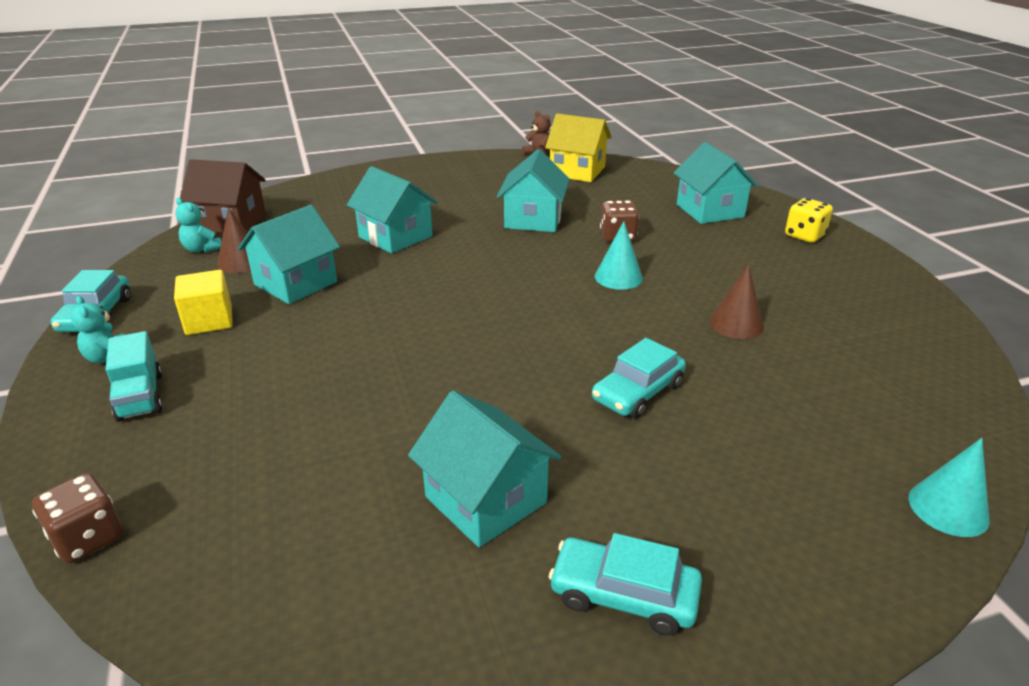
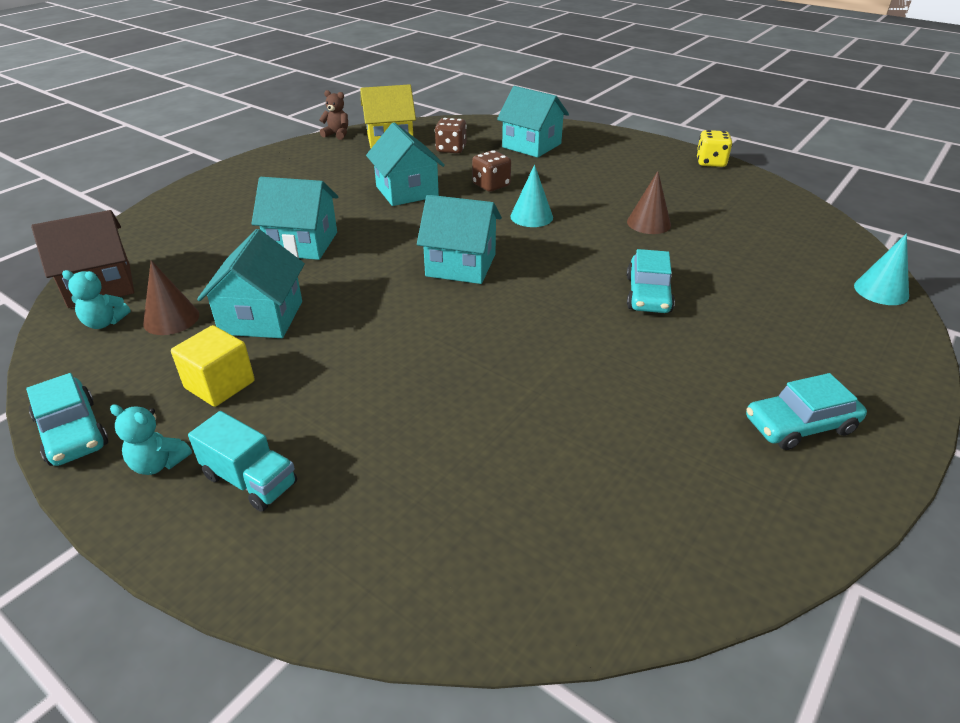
camera: 35 degrees left, 5 degrees up
(88, 538) = (384, 615): brown dice -> brown dice (451, 149)
(486, 500) = (649, 412): turquoise house -> turquoise house (461, 265)
(804, 236) = (615, 146): yellow dice -> yellow dice (710, 162)

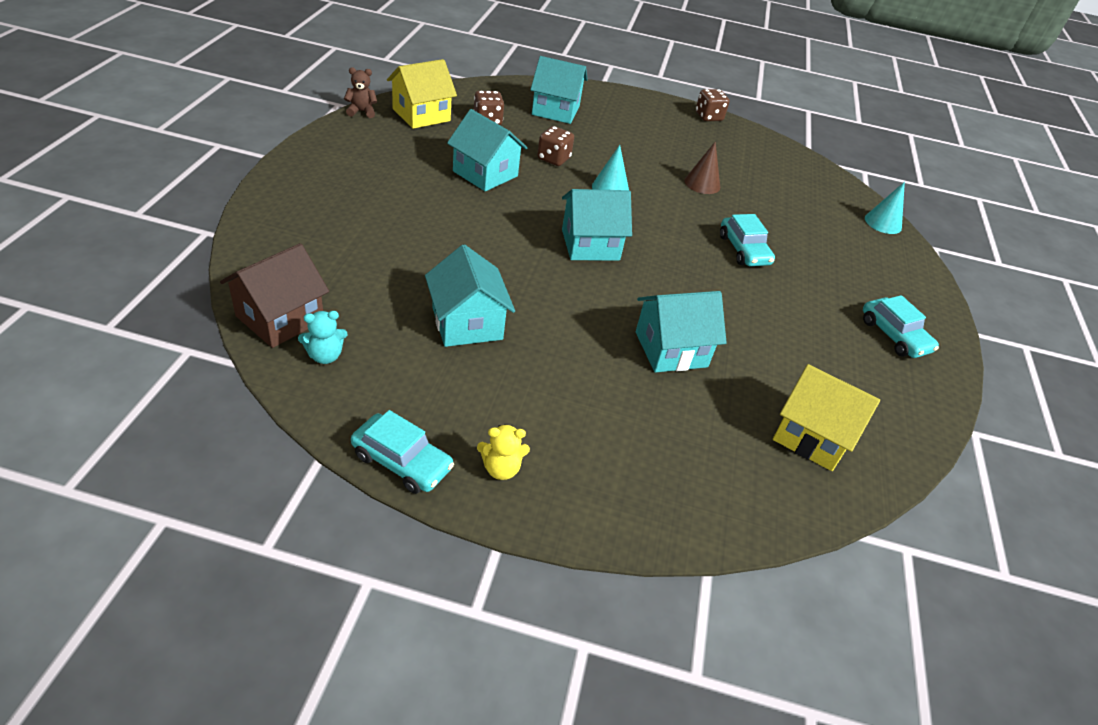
camera: 30 degrees left, 5 degrees up
(158, 463) = (501, 468): turquoise teddy bear -> yellow teddy bear
(171, 319) = (386, 340): brown cone -> none
(220, 384) = (488, 392): yellow cube -> none
(250, 480) = (583, 462): turquoise truck -> none
(302, 243) = (437, 243): turquoise house -> turquoise house (671, 349)
(571, 523) = (812, 436): none -> yellow house
(710, 162) = (708, 117): yellow dice -> brown dice
(800, 425) = (894, 335): turquoise car -> turquoise car turned 75 degrees counterclockwise

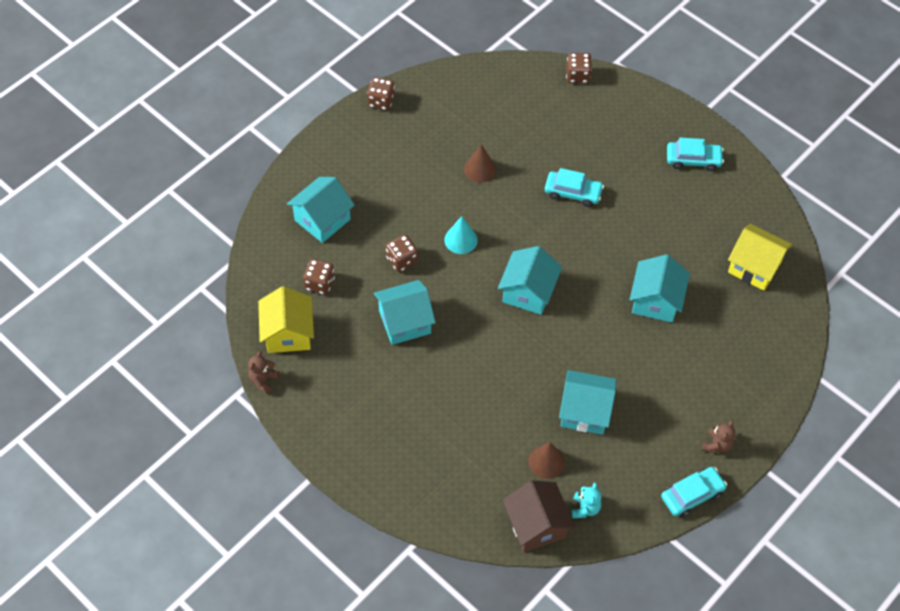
camera: 55 degrees left, 15 degrees up
(376, 307) = (546, 462): none -> brown cone
(501, 468) = (716, 445): yellow teddy bear -> brown teddy bear
(812, 436) = (754, 267): yellow house -> yellow house turned 60 degrees clockwise
(883, 223) = (577, 76): turquoise cone -> brown dice

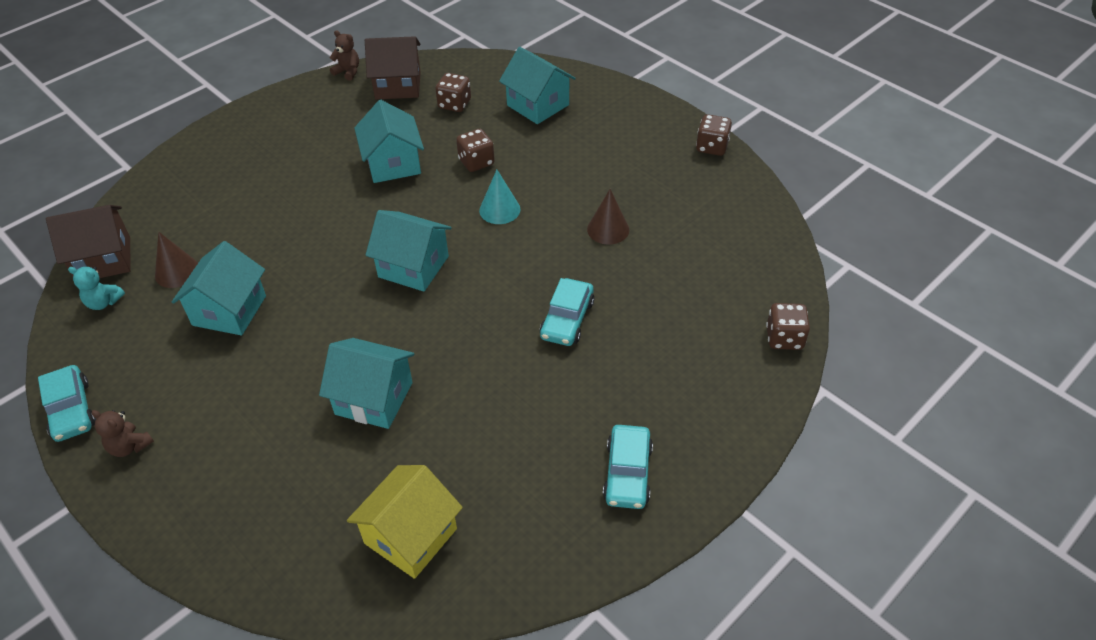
camera: 95 degrees right, 10 degrees down
(288, 333) = (398, 85): yellow house -> brown house

